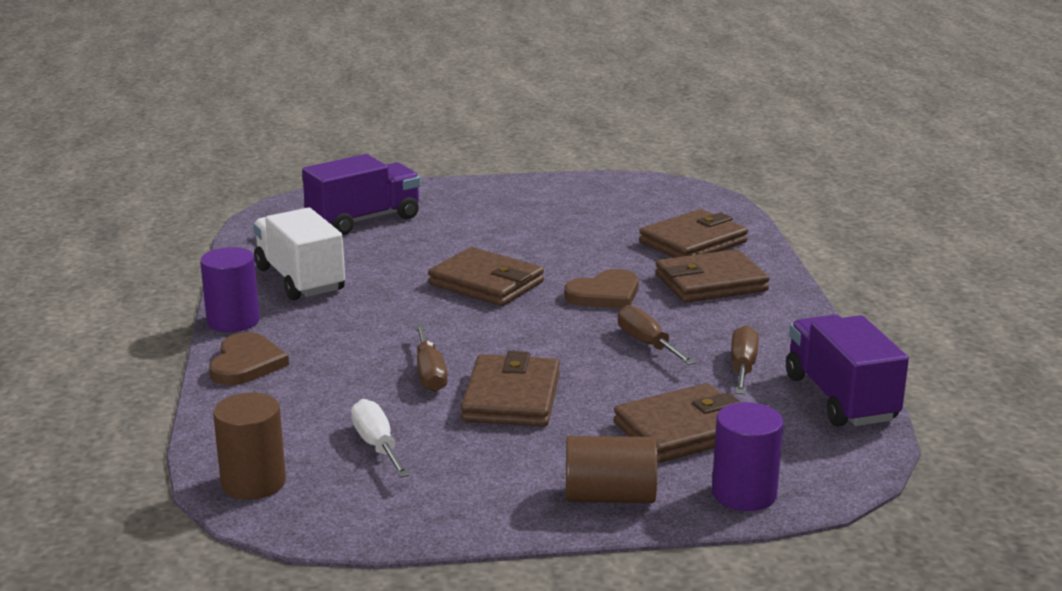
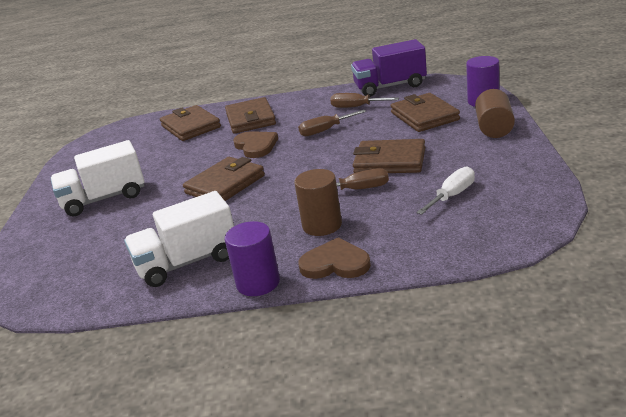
camera: 80 degrees left, 5 degrees up
(253, 483) = (508, 231): brown cylinder -> brown cylinder (322, 225)
(364, 220) = (78, 248): purple truck -> none
(377, 445) = (452, 195): white screwdriver -> white screwdriver turned 150 degrees clockwise
(479, 216) = (104, 199): none -> white truck

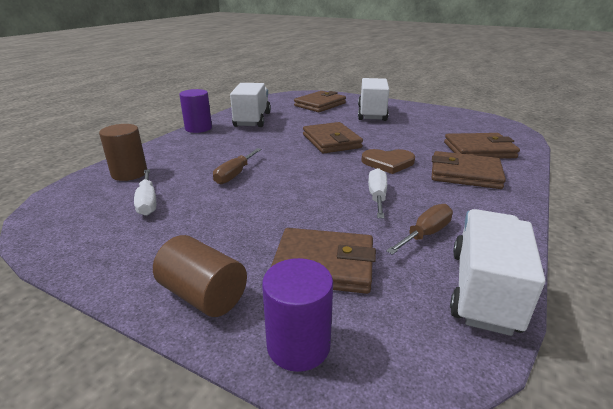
camera: 115 degrees right, 0 degrees up
(322, 225) = (215, 152): brown cylinder -> brown cylinder (129, 173)
(325, 130) = (377, 197): brown screwdriver -> white screwdriver
(335, 263) = (171, 145): brown heart -> none
(389, 161) = (253, 201): brown wallet -> brown wallet (320, 104)
(390, 86) = (483, 290): purple truck -> white truck

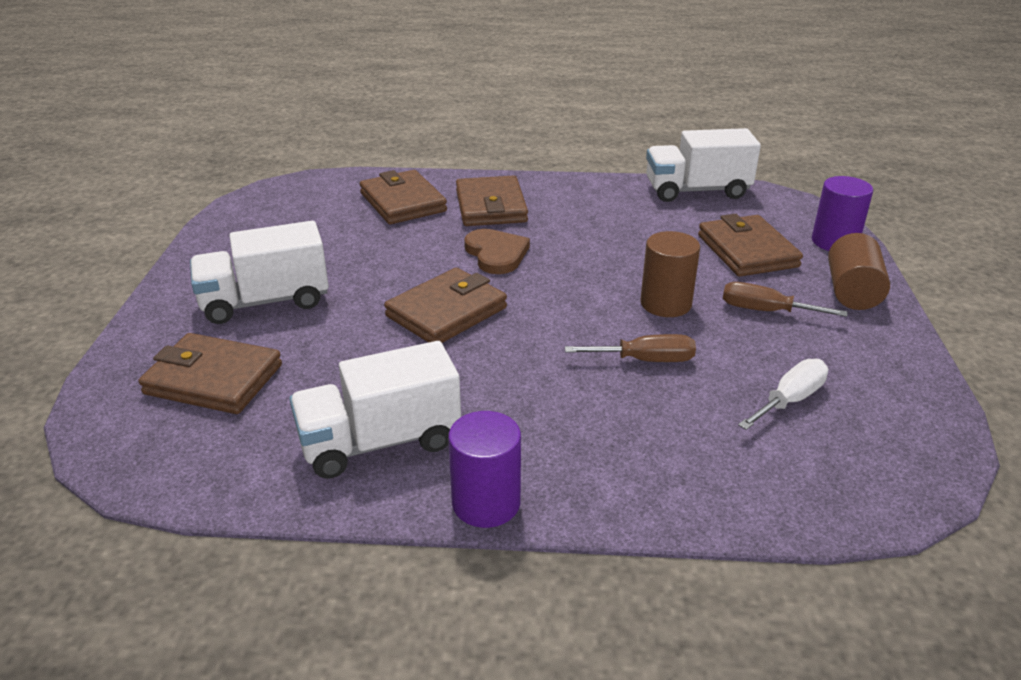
camera: 115 degrees left, 5 degrees up
(129, 173) = (750, 472): brown cylinder -> brown cylinder (665, 304)
(377, 197) = (599, 247): white screwdriver -> none
(425, 234) = (646, 216): brown screwdriver -> brown screwdriver (765, 311)

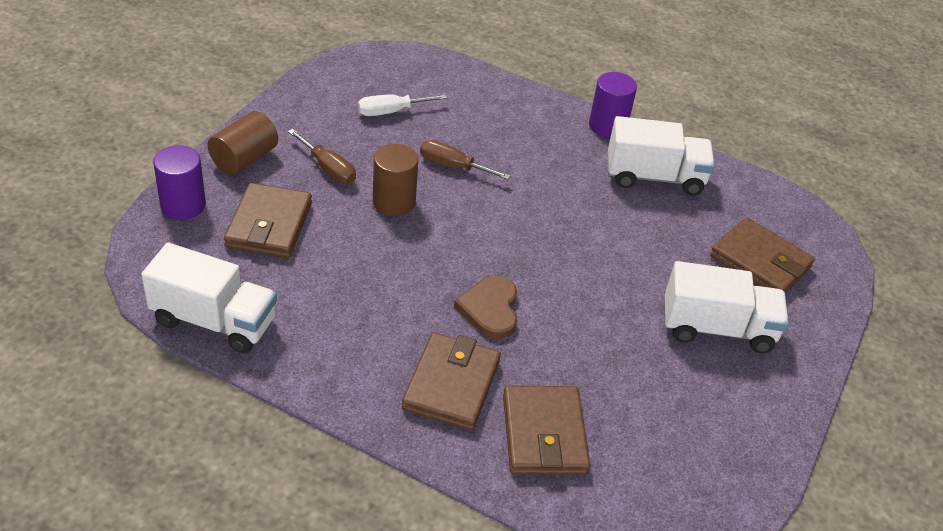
camera: 160 degrees left, 10 degrees up
(446, 312) = (569, 259): brown wallet -> none

